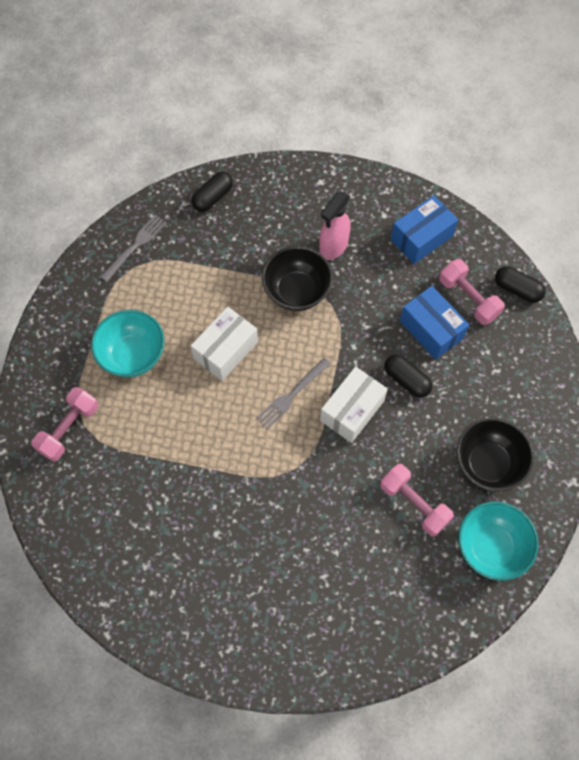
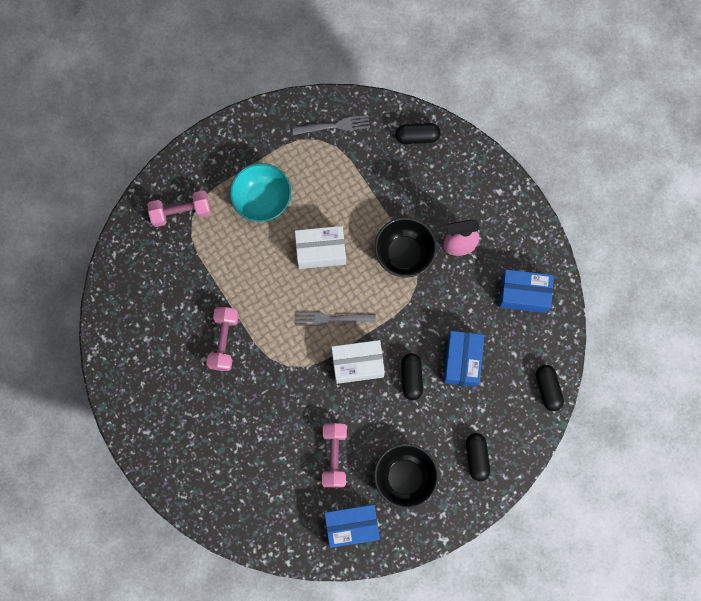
camera: 45 degrees right, 10 degrees up
(468, 298) = (509, 364): pink dumbbell -> pink dumbbell (224, 341)
(491, 547) = (352, 526): turquoise bowl -> blue box
(524, 392) = (476, 457): none -> black capsule

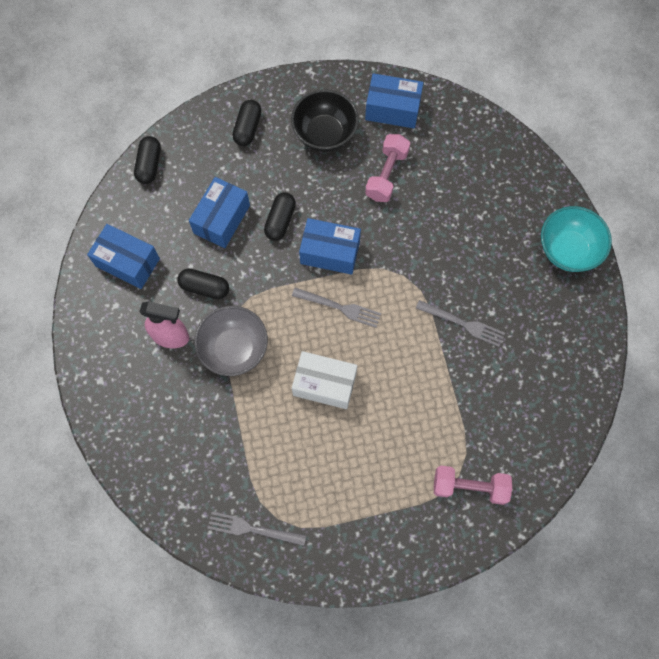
camera: 160 degrees left, 5 degrees down
(224, 341) = (463, 324): pink dumbbell -> grey fork
(262, 200) = (370, 467): turquoise bowl -> turquoise bowl (568, 250)
(357, 364) = (330, 252): white box -> blue box
(404, 253) = (234, 349): black bowl -> grey bowl
(417, 137) = (162, 479): black capsule -> black capsule (204, 287)

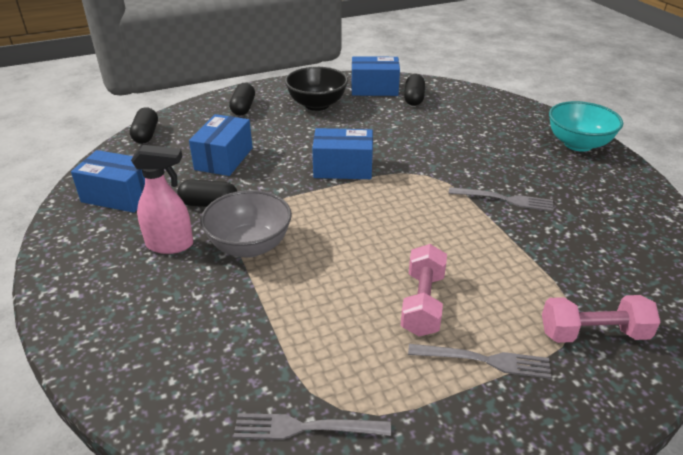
camera: 10 degrees left, 35 degrees down
(280, 221) = (286, 154): black capsule -> black capsule (414, 98)
(324, 384) = (367, 262): white box -> none
(340, 307) = (366, 202): grey fork -> grey fork (485, 360)
(387, 174) = (383, 120): pink dumbbell -> pink dumbbell (423, 303)

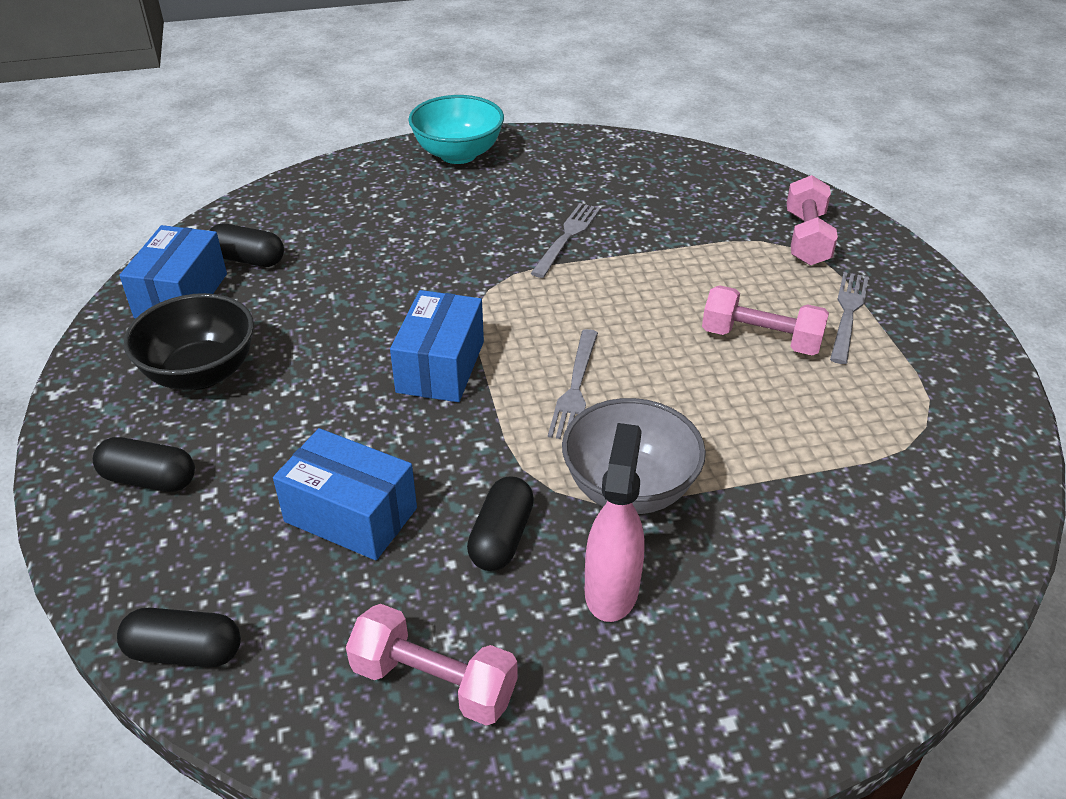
camera: 80 degrees left, 5 degrees up
(119, 196) = (434, 682): blue box -> pink dumbbell
(304, 428) = (957, 457): grey fork -> grey fork (575, 389)

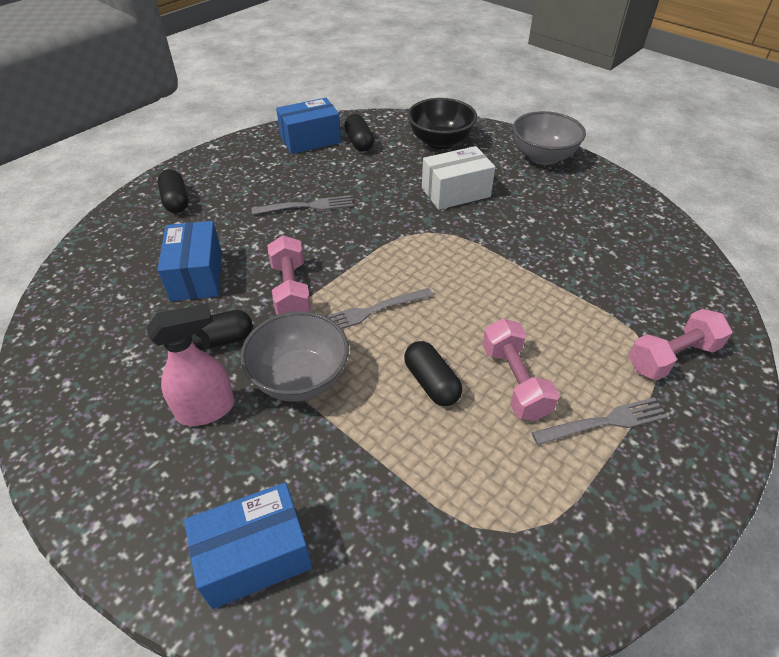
camera: 55 degrees right, 5 degrees up
(185, 652) = (75, 270): black capsule -> black capsule (431, 383)
(201, 373) = (260, 175): black bowl -> black bowl (440, 142)
(434, 682) = (96, 366): pink dumbbell -> pink dumbbell (290, 290)
(440, 367) = (339, 248): blue box -> blue box (255, 556)
(444, 237) = (455, 192): none -> white box
(458, 154) = (543, 157): turquoise bowl -> grey bowl
(567, 237) = (517, 238): grey fork -> grey fork (307, 206)

